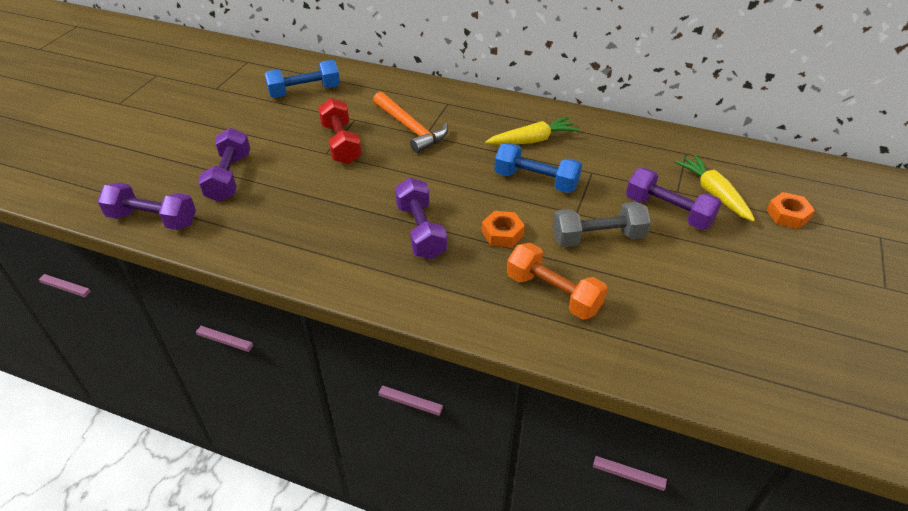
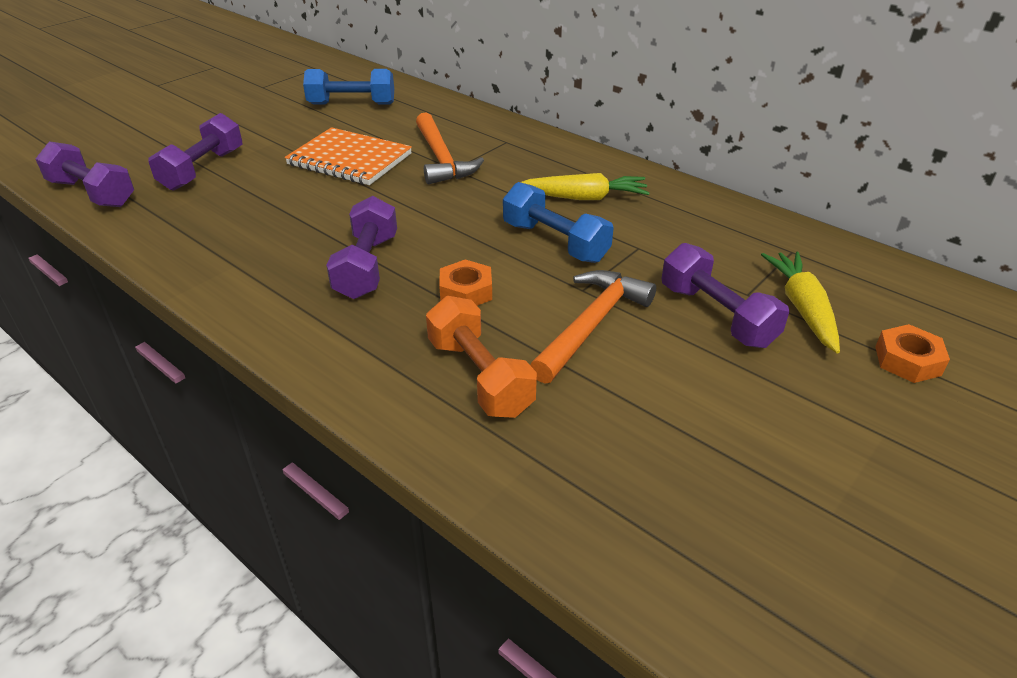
camera: 20 degrees right, 5 degrees down
(341, 143) = (349, 160): red dumbbell -> orange notebook
(598, 238) = (591, 325): grey dumbbell -> orange hammer

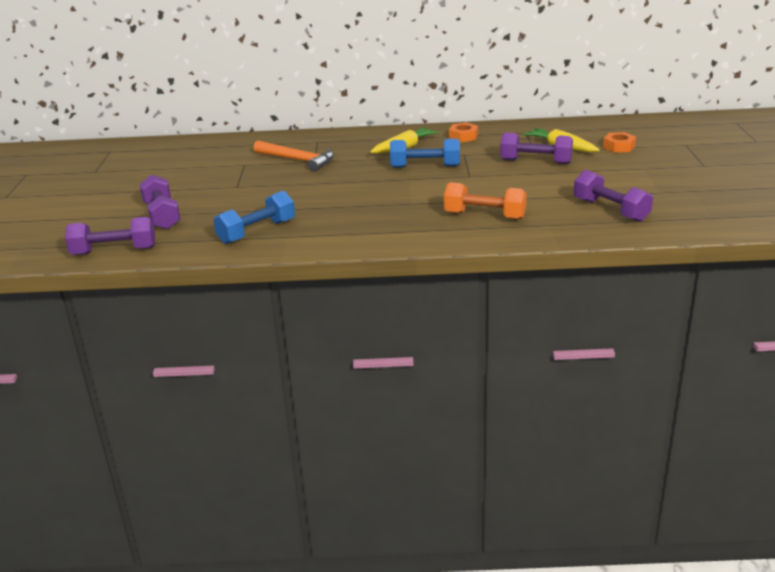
camera: 40 degrees left, 10 degrees down
(349, 160) = (245, 179): orange notebook -> none
(352, 104) = (183, 158): blue dumbbell -> blue dumbbell (257, 232)
(366, 266) = (356, 209): purple dumbbell -> purple dumbbell (610, 210)
(466, 291) = (422, 197): orange nut -> orange nut (463, 137)
(591, 325) = (495, 184): orange hammer -> none

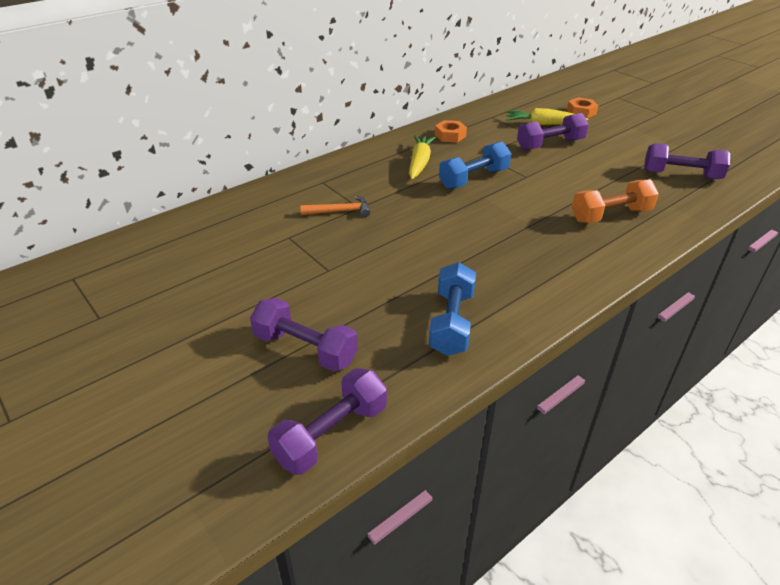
camera: 40 degrees left, 10 degrees up
(298, 160) = (340, 211): orange hammer -> orange hammer, size x0.64

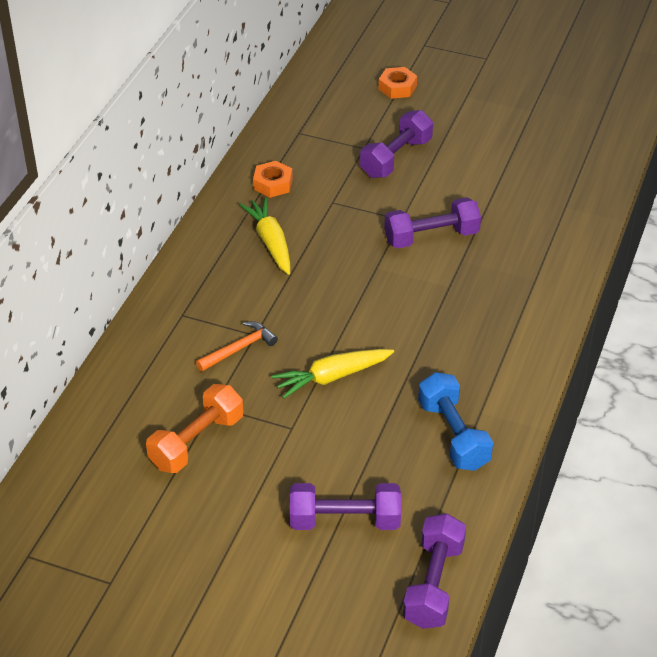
camera: 30 degrees left, 5 degrees up
(474, 179) = (348, 244): blue dumbbell -> none
(543, 124) = (367, 125): yellow carrot -> yellow carrot (332, 377)
(611, 215) = (518, 243): orange dumbbell -> orange dumbbell (197, 442)
(681, 175) = (555, 157): purple dumbbell -> purple dumbbell (431, 237)

